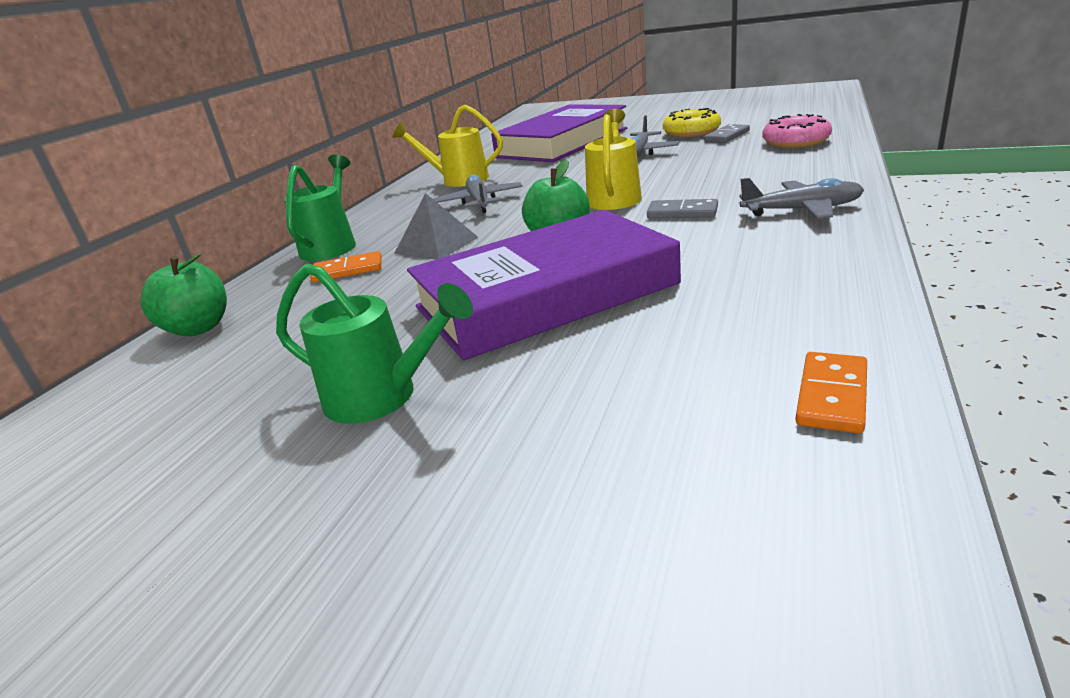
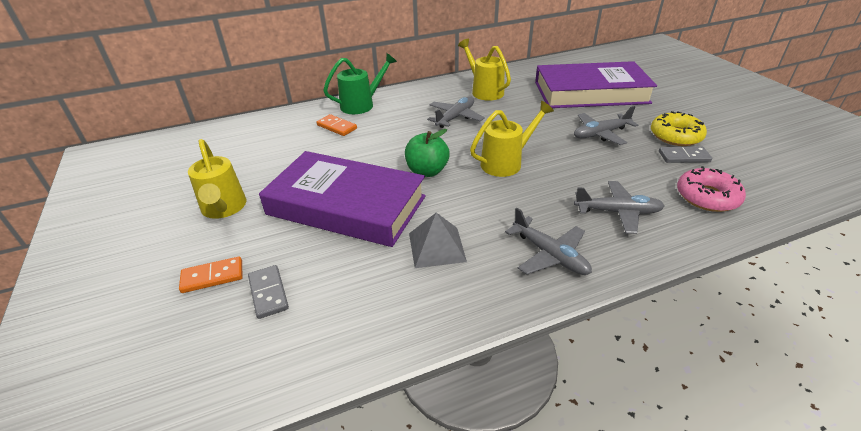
camera: 45 degrees right, 10 degrees up
(198, 328) = (257, 123): green apple -> none
(382, 397) = (224, 209): green watering can -> yellow watering can
(436, 245) = (385, 136): grey pyramid -> grey pyramid (437, 247)
(682, 212) = (502, 202): grey domino -> grey domino (268, 293)
(772, 172) = (618, 212): none -> grey plane
(831, 395) = (289, 356): orange domino -> orange domino (212, 276)

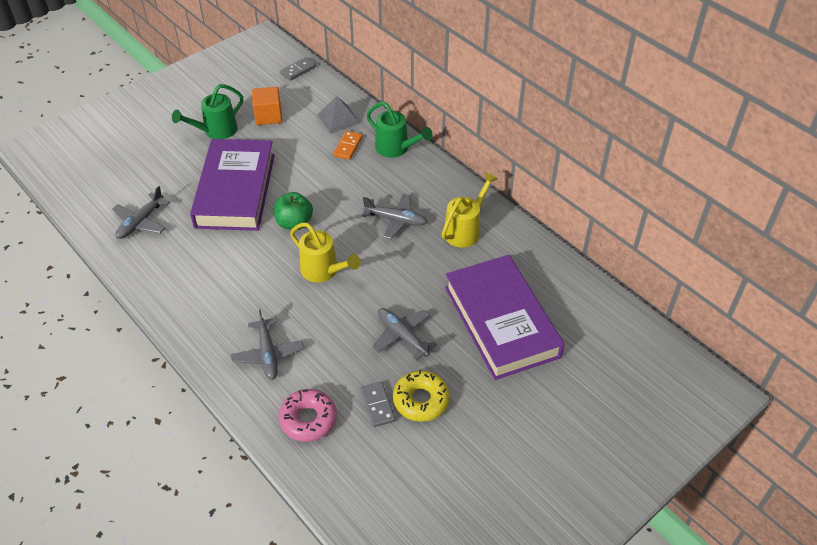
camera: 70 degrees right, 10 degrees up
(212, 276) = (150, 156): orange domino -> none
(224, 209) = (216, 131): yellow watering can -> green watering can
(239, 167) = (268, 116): none -> orange cube
(268, 293) = (141, 185): grey domino -> grey domino (298, 70)
(437, 247) = (199, 251): grey pyramid -> grey pyramid (338, 119)
(550, 255) = (204, 315): grey plane -> grey plane (140, 222)

